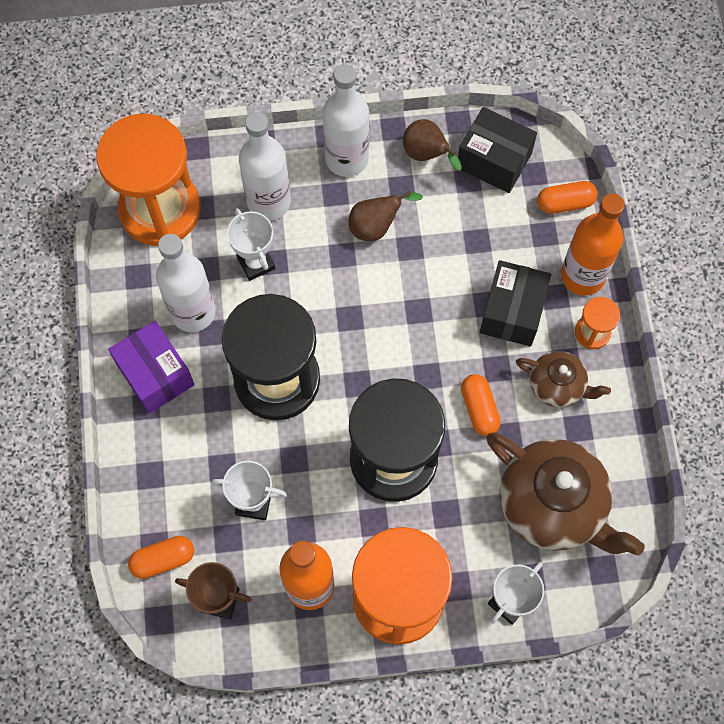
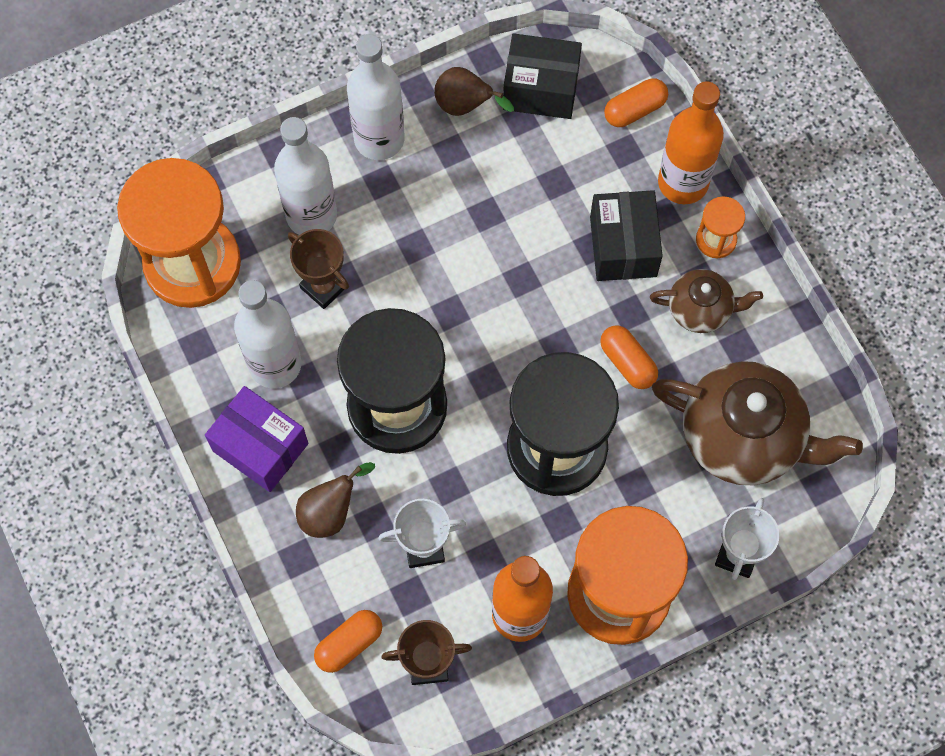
camera: 20 degrees left, 0 degrees up
(256, 263) = (323, 287): white trophy -> brown trophy
(376, 226) = (440, 203): brown pear -> brown pear (330, 512)

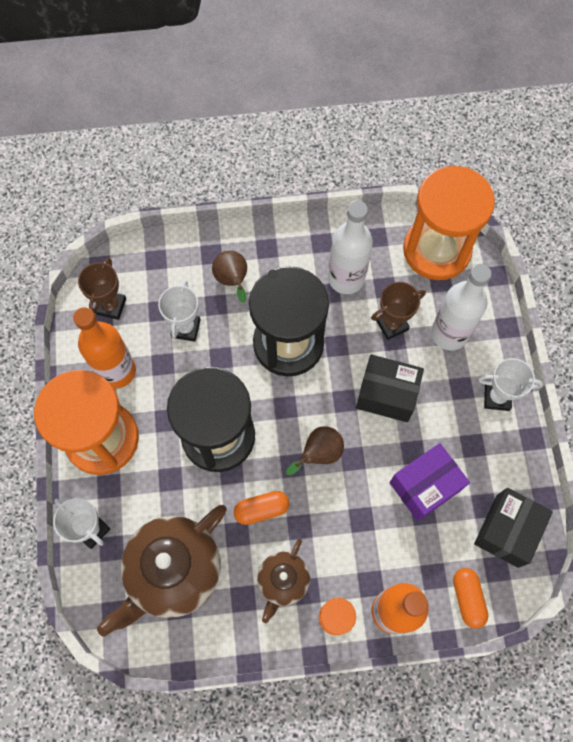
camera: 110 degrees right, 0 degrees up
(260, 447) = (292, 253): purple box -> purple box (425, 486)
(349, 644) = (145, 266): orange capsule -> none
(379, 139) = (497, 397): white bottle -> white trophy
(465, 106) = (507, 468): brown pear -> brown pear (319, 454)
(623, 246) = (353, 542): black box -> black box (386, 394)

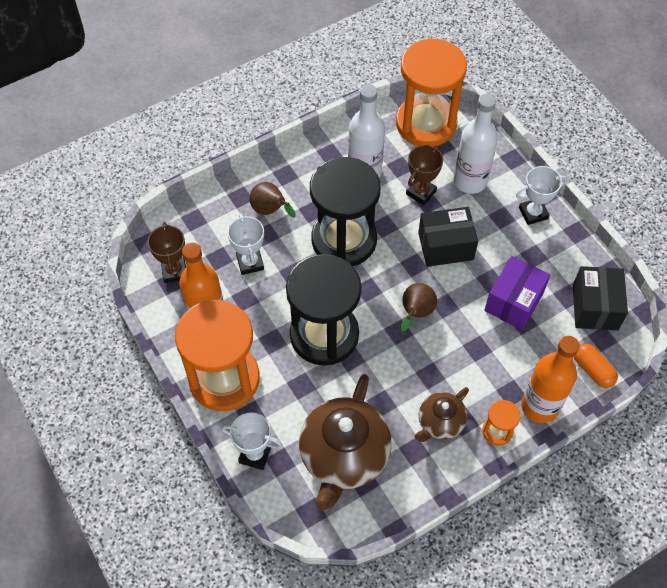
camera: 25 degrees left, 10 degrees down
(261, 509) = (392, 375): orange capsule -> none
(283, 581) = (440, 423): brown teapot -> brown teapot turned 45 degrees clockwise

